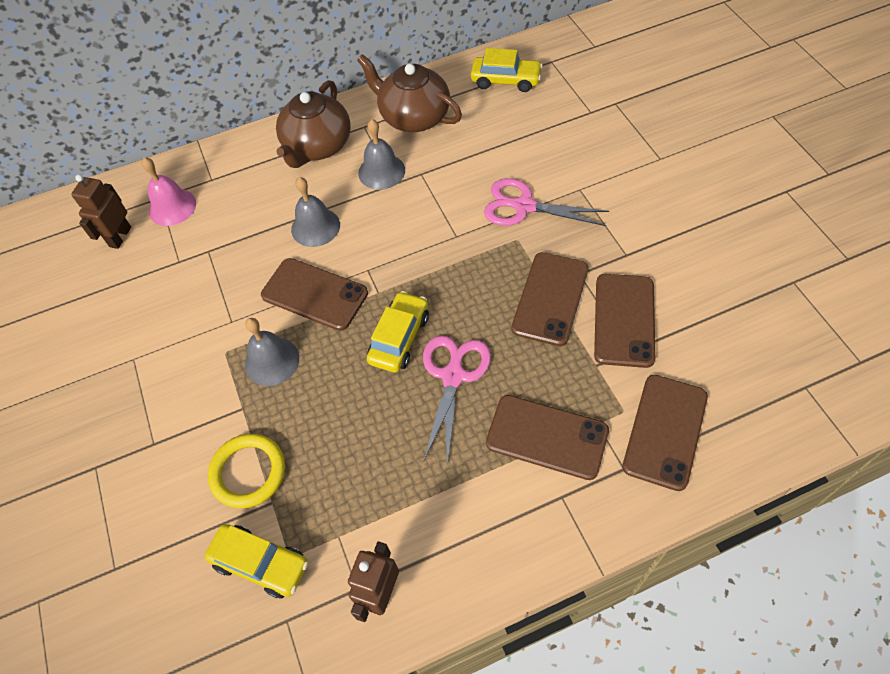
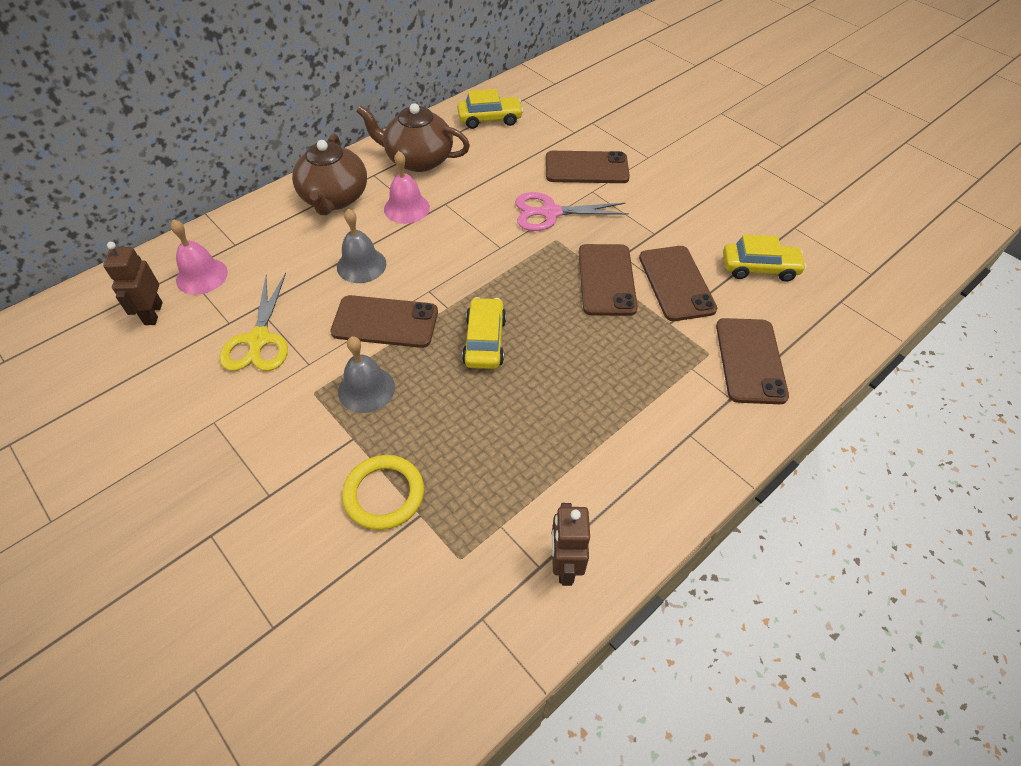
camera: 25 degrees left, 5 degrees down
(197, 286) = (259, 340): none -> yellow scissors
(261, 563) = (433, 574): yellow car -> yellow car (759, 268)
(381, 171) = (406, 208): grey bell -> pink bell
(453, 375) = (549, 360): pink scissors -> none
(547, 437) = (654, 390): brown phone -> brown phone (586, 168)

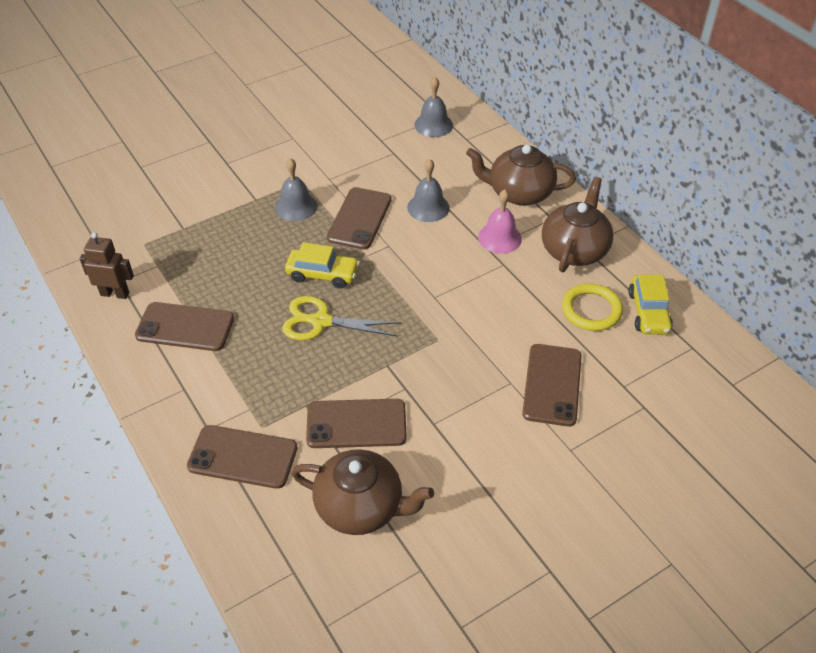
camera: 100 degrees right, 5 degrees down
(153, 313) = (399, 106): brown robot -> none
(202, 276) = (433, 125): pink bell -> grey bell
(259, 340) = (359, 154): yellow scissors -> yellow scissors (320, 321)
(384, 494) = (205, 212): yellow ring -> yellow ring (591, 310)
(550, 213) = (479, 341): pink scissors -> none
(606, 280) = (374, 368): brown phone -> brown phone (185, 327)
(759, 268) = (361, 507): yellow car -> brown teapot

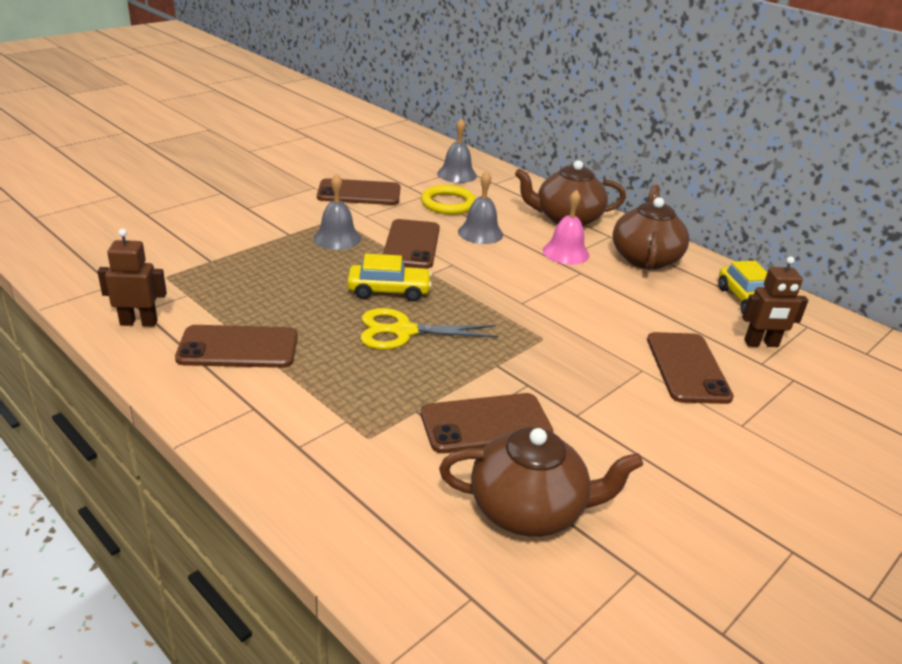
camera: 15 degrees left, 15 degrees down
(243, 457) = (354, 472): brown phone -> brown phone (359, 193)
(591, 310) = (690, 303): yellow ring -> yellow ring (448, 203)
(635, 364) = (761, 344): none -> brown robot

